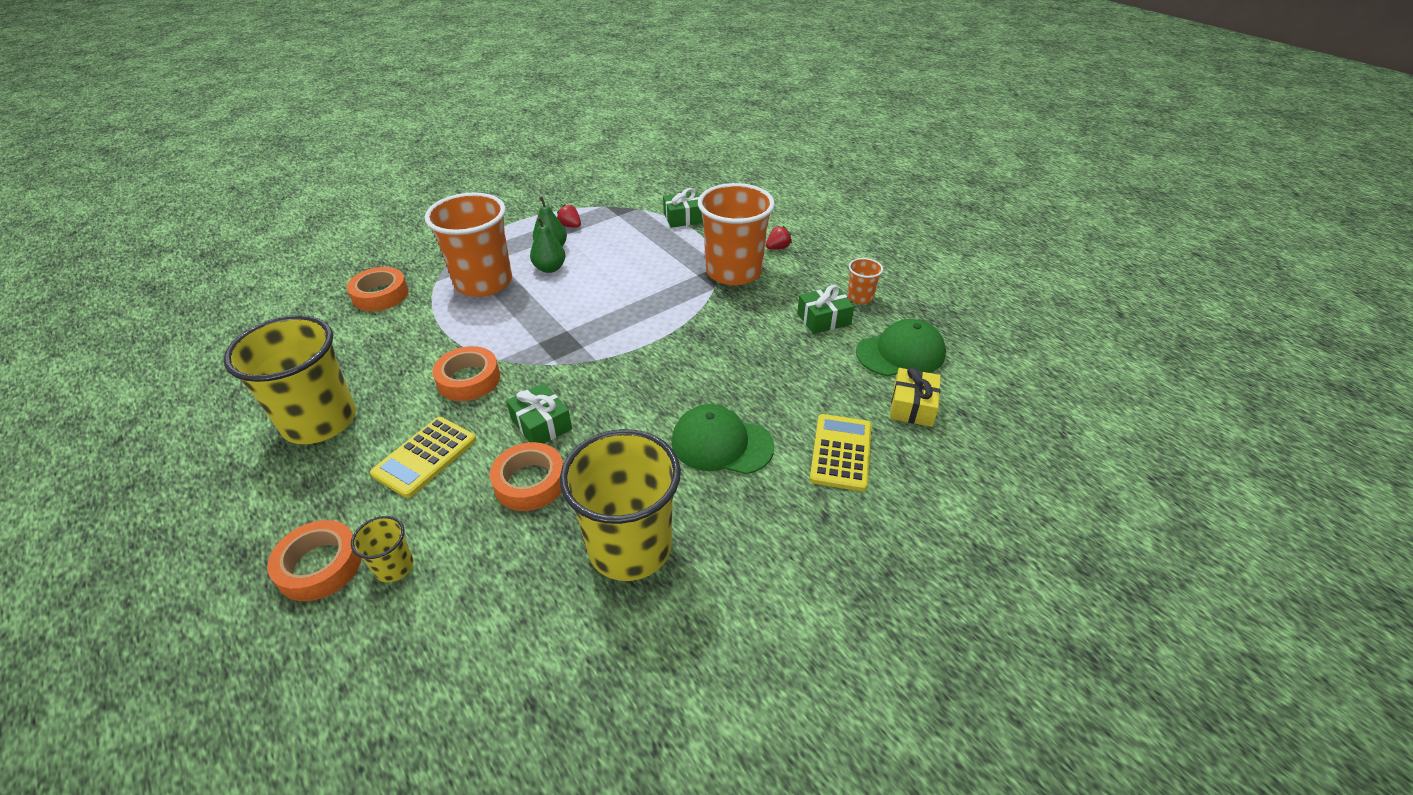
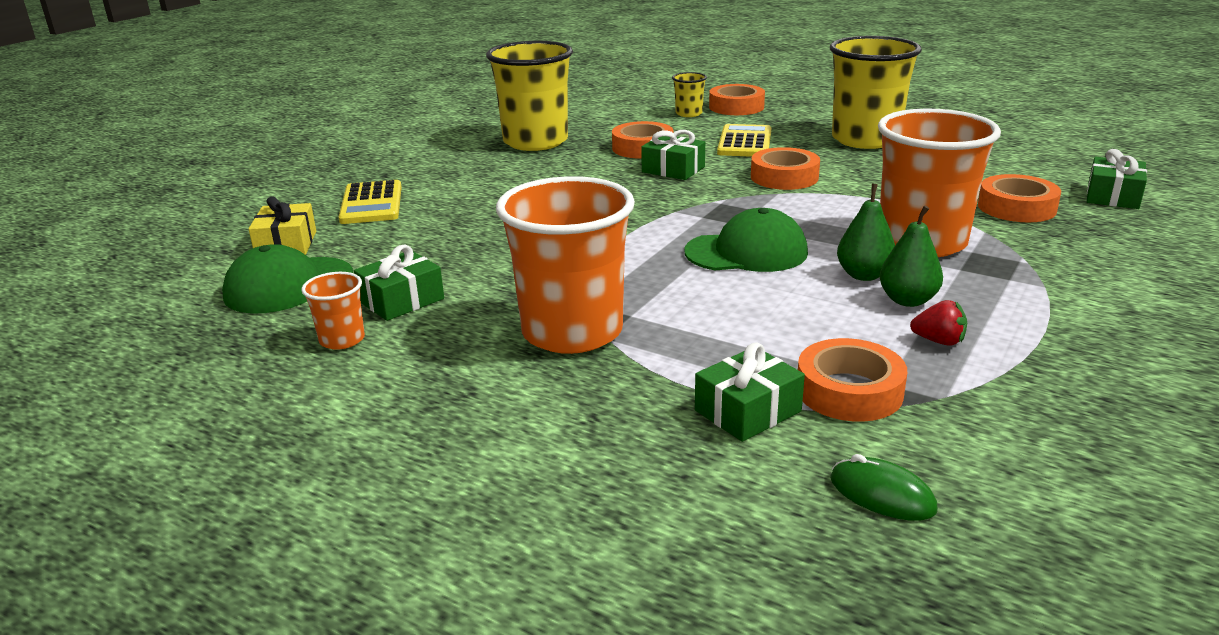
camera: 160 degrees right, 15 degrees down
(308, 288) = (1112, 196): none -> green gift
(636, 216) = (849, 391): none -> orange tape
(667, 185) = (882, 494): none -> green mouse
(721, 444) = (492, 189): green cap -> green cap (746, 252)
(777, 248) = (511, 391): red strawberry -> none

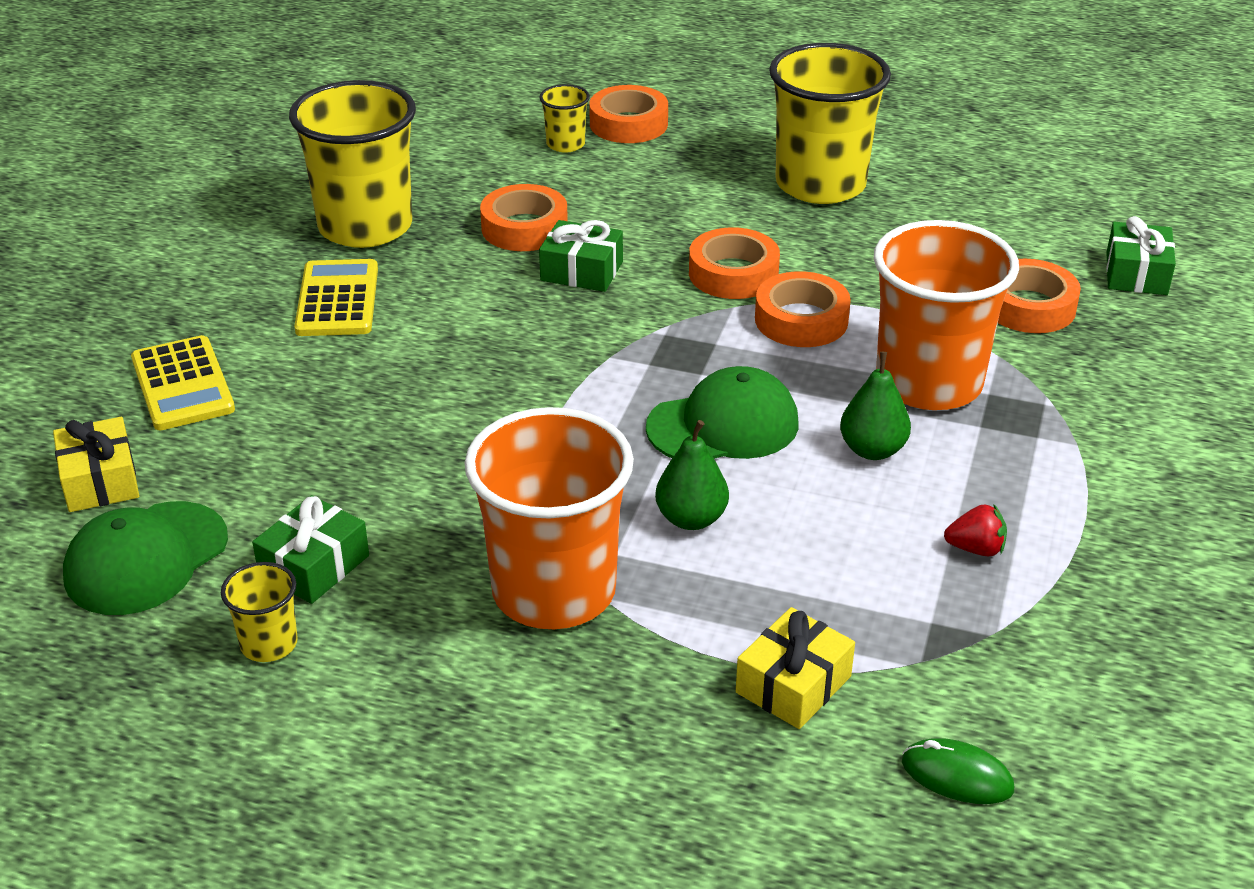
camera: 15 degrees left, 10 degrees up
(342, 340) = (269, 644): orange cup -> yellow cup
(744, 142) = (661, 204): yellow calculator -> yellow calculator (337, 299)
(748, 411) = (793, 684): green gift -> yellow gift
(849, 391) = (895, 639): orange tape -> orange tape (801, 320)
(907, 300) = (930, 487): green pear -> green pear (691, 519)

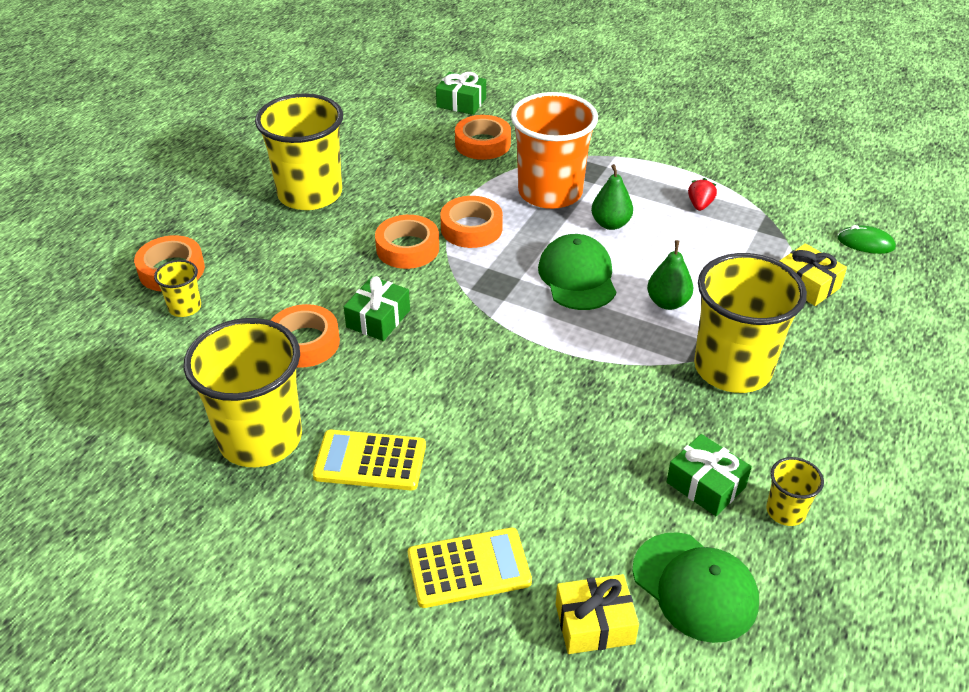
camera: 80 degrees left, 5 degrees up
(554, 591) = (732, 368): orange cup -> yellow cup
(957, 776) = (865, 243): green mouse -> green mouse turned 75 degrees clockwise

